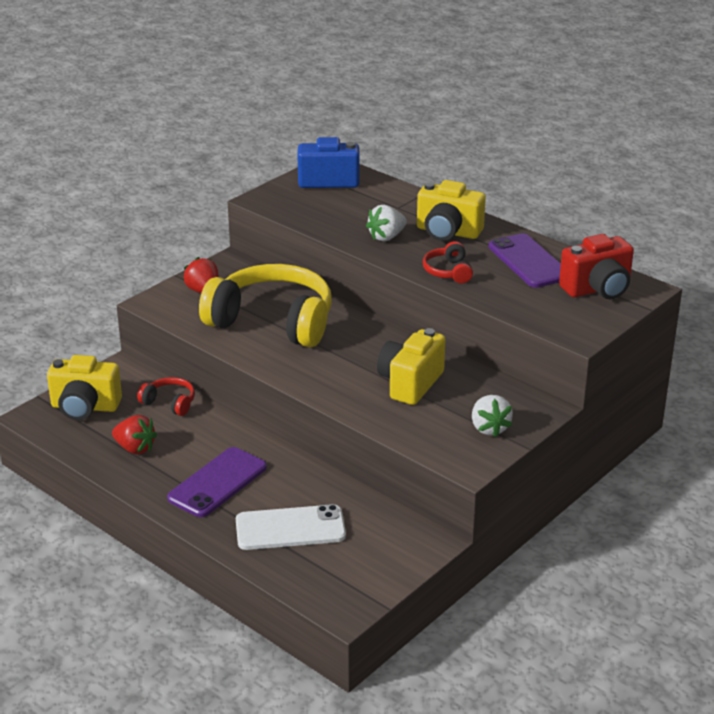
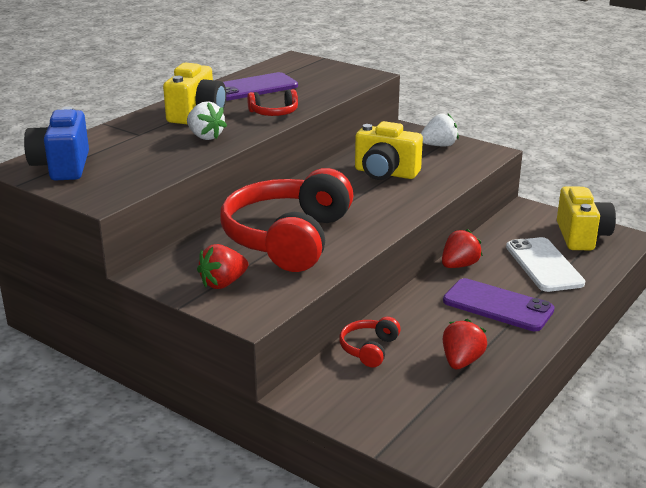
camera: 95 degrees left, 5 degrees down
(85, 407) = (393, 410): yellow camera -> yellow camera (581, 236)
(273, 321) = (288, 238): yellow headphones -> red headphones
(300, 470) = (459, 265): none -> red strawberry
(598, 289) = (297, 69): red camera -> none

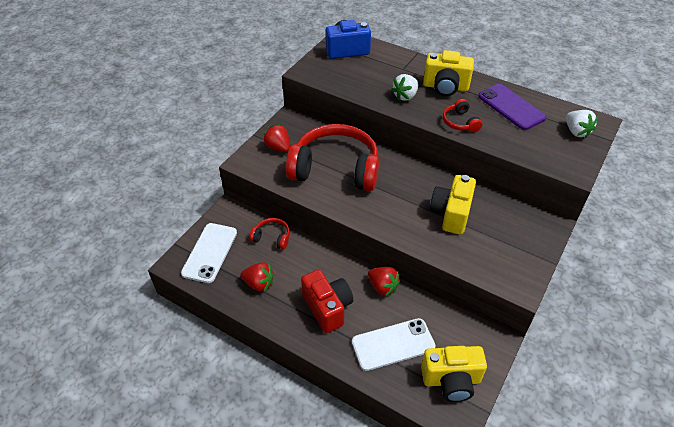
camera: 85 degrees right, 20 degrees up
(398, 412) = (209, 252): none -> white phone
(439, 145) = (521, 248): white strawberry -> white strawberry (576, 132)
(497, 306) = (327, 308): purple phone -> red camera

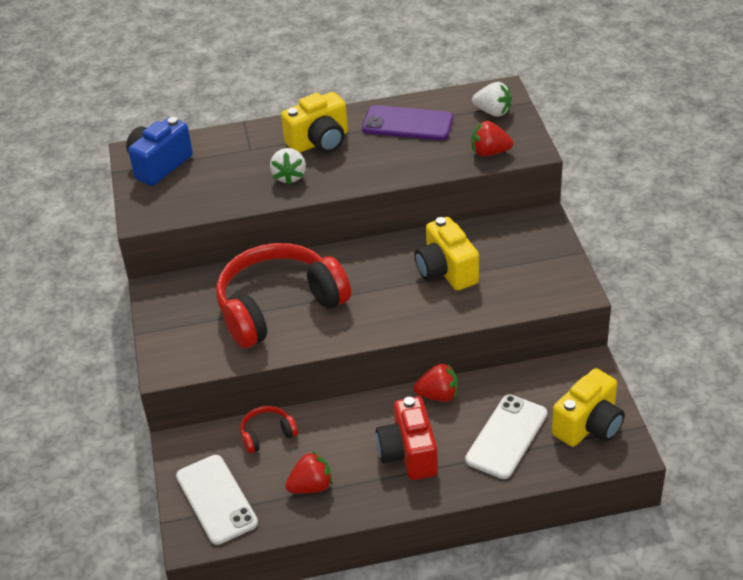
camera: 40 degrees left, 5 degrees down
(278, 147) = (185, 327): red strawberry -> red strawberry (489, 152)
(327, 308) = (408, 454): red camera -> red camera turned 120 degrees counterclockwise
(460, 122) = (377, 169): red headphones -> none

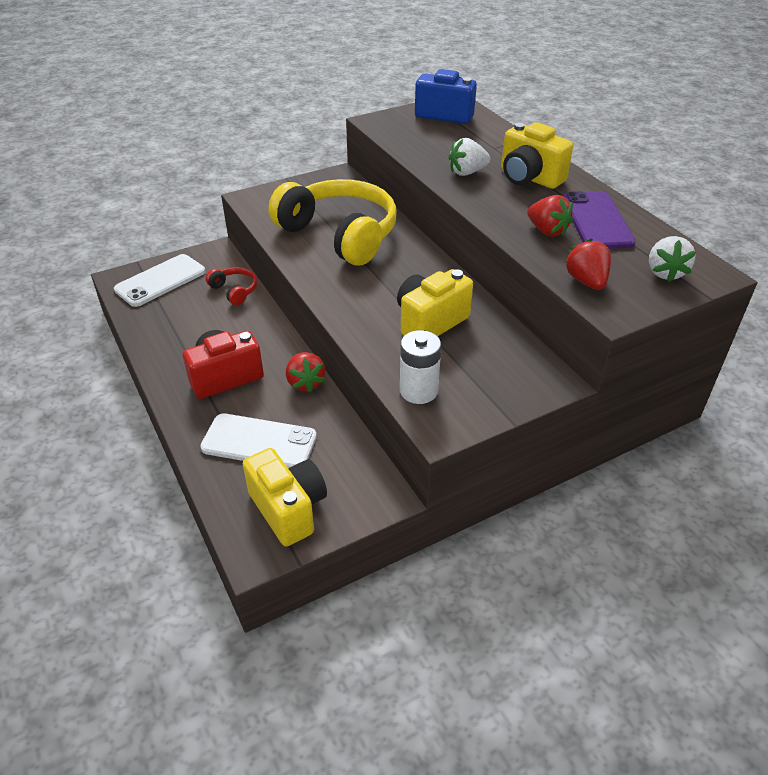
camera: 70 degrees right, 0 degrees up
(279, 306) = (339, 234): red headphones -> yellow headphones
(311, 486) = (179, 326): red strawberry -> red strawberry (547, 231)
(531, 295) = (418, 391): none -> white battery
(589, 426) = (288, 509): yellow camera -> yellow camera turned 150 degrees counterclockwise

